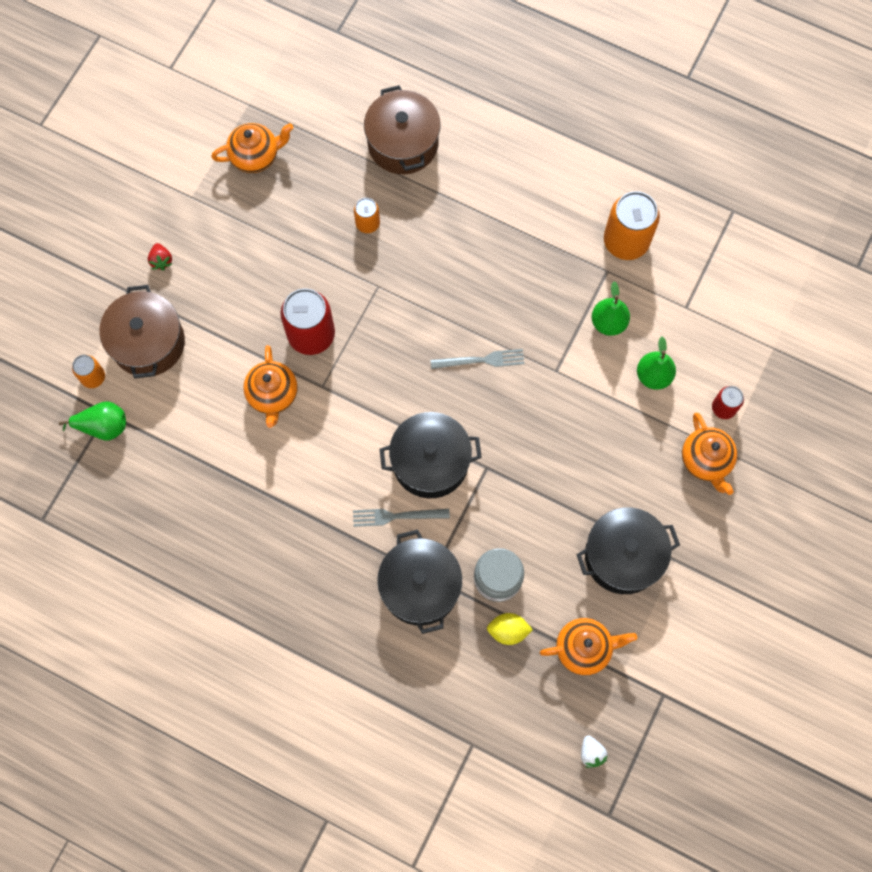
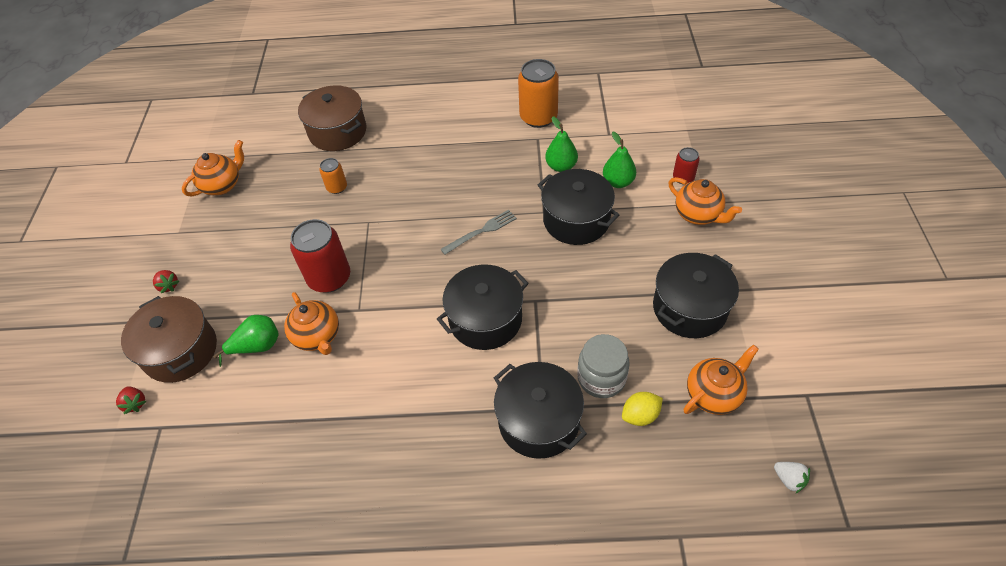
camera: 25 degrees left, 20 degrees down
(93, 377) = (135, 403): orange can -> red strawberry
(103, 426) = (161, 440): green pear -> green pear (257, 346)
(397, 516) = (482, 374): grey fork -> none
(581, 399) = (576, 220): none -> black pot

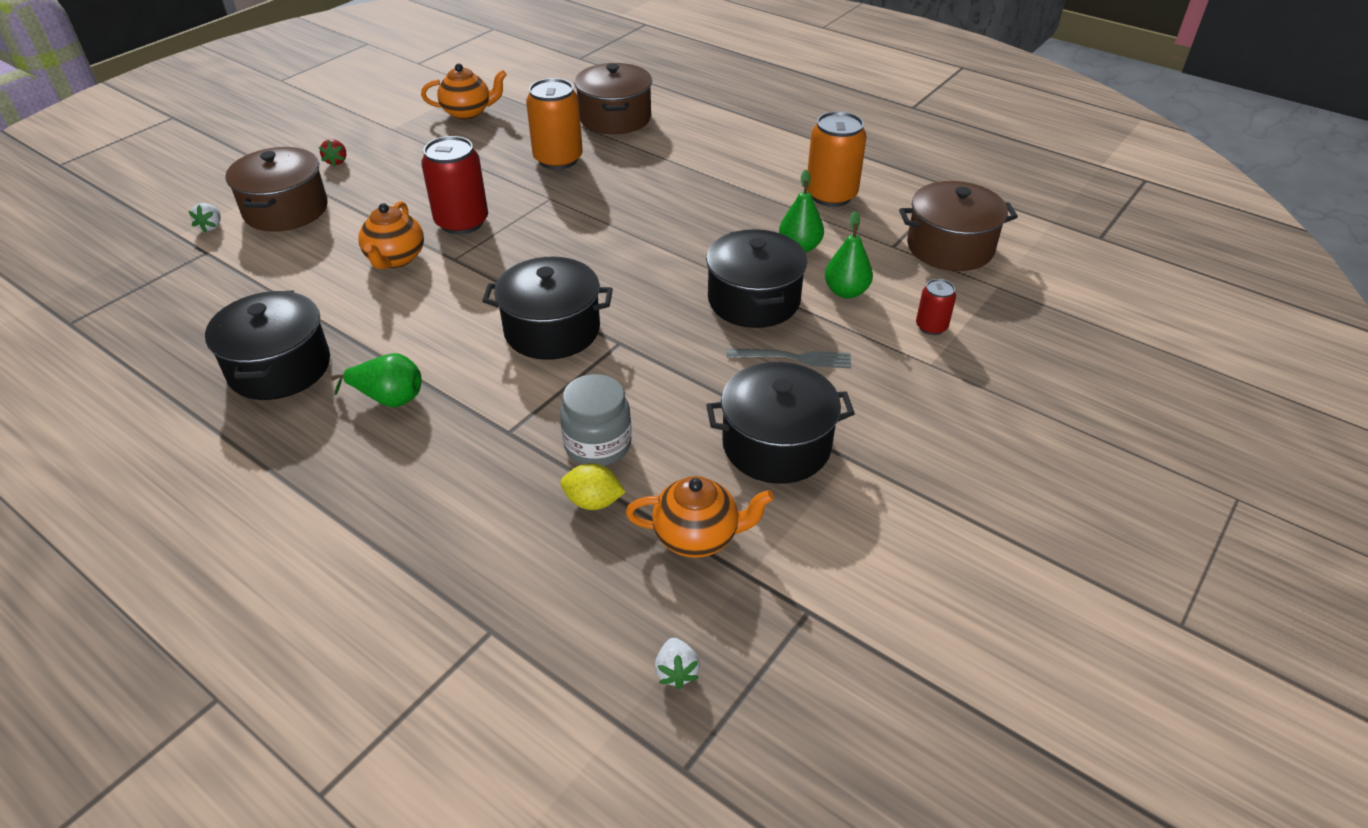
camera: 35 degrees right, 10 degrees down
(135, 403) = (211, 226): red strawberry -> white strawberry
(257, 346) = (342, 239): green pear -> green pear (389, 398)
(337, 187) = (558, 159): orange can -> orange can, size x1.91
(481, 231) = (643, 259): grey fork -> grey fork (793, 358)
(538, 421) = (490, 440): black pot -> black pot (279, 367)
(638, 117) = (950, 247): none -> brown pot
(698, 215) = (903, 369): orange teapot -> none

